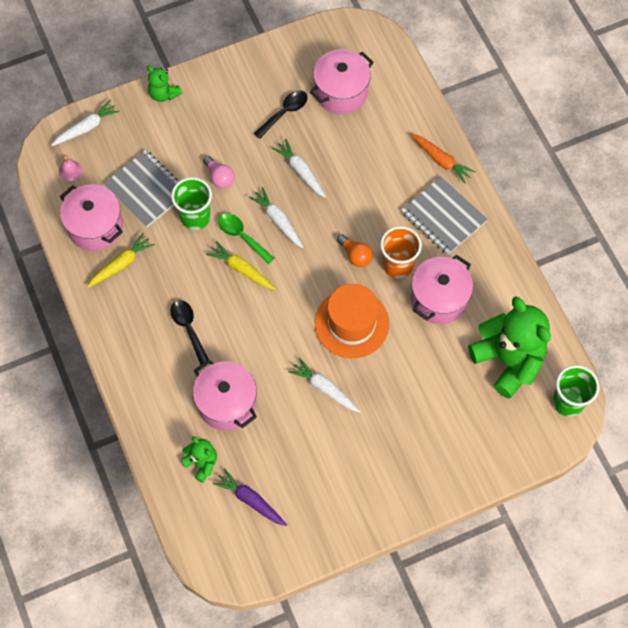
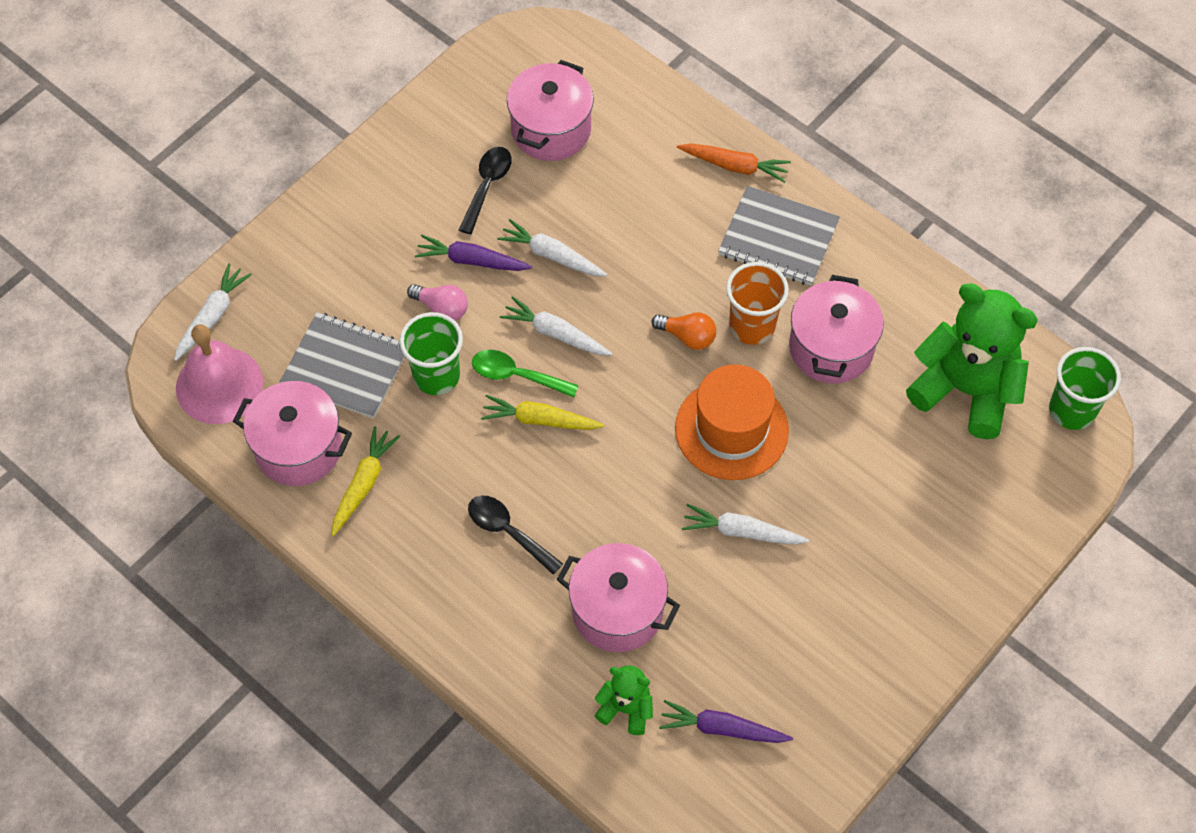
camera: 25 degrees left, 5 degrees down
(70, 170) = (219, 385): pink bell -> pink bell, size x2.38
(164, 94) = (301, 227): green teddy bear -> none
(252, 155) = (472, 261): none -> purple carrot

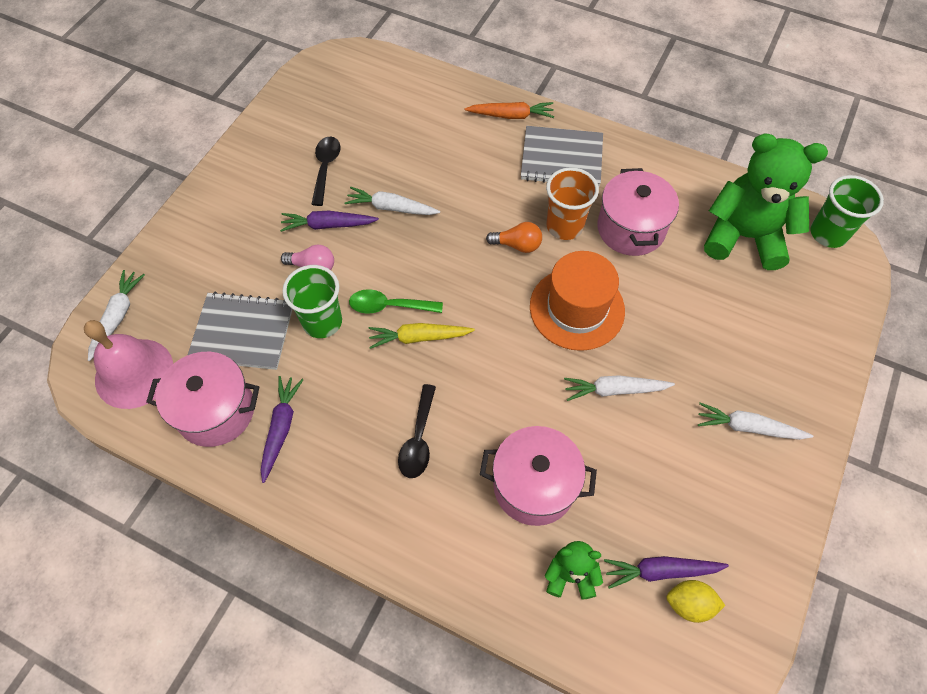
camera: 15 degrees left, 0 degrees up
(363, 484) = (281, 429): yellow carrot -> purple carrot
(508, 532) = (418, 439): black spoon -> black spoon turned 105 degrees counterclockwise
(551, 129) = (364, 118): pink pot -> none
(556, 334) = (412, 266): white carrot -> white carrot (748, 427)
(740, 767) = (689, 604): none -> yellow lemon

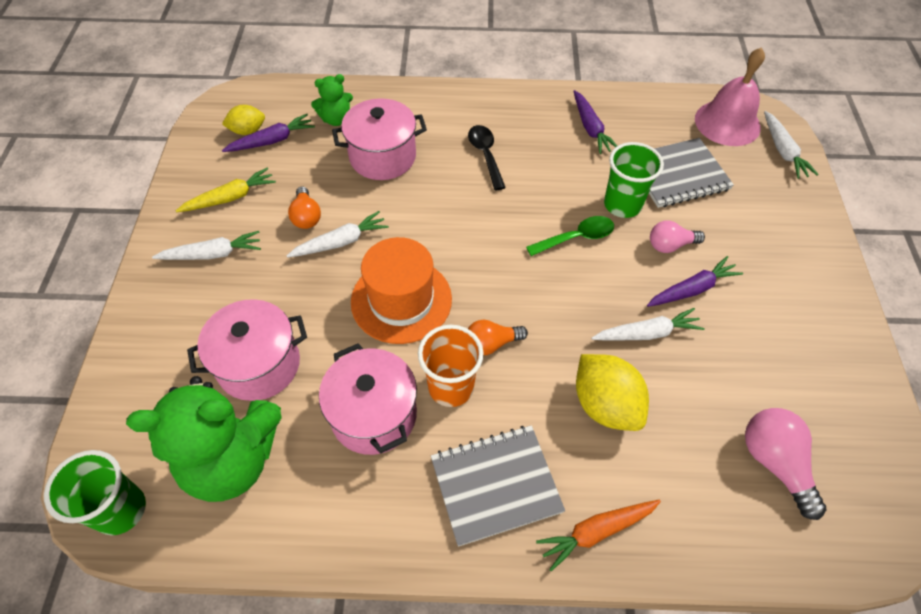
camera: 155 degrees right, 5 degrees down
(216, 411) = (645, 122): pink pot -> pink pot (259, 364)
(325, 168) = (752, 352): black spoon -> none
(373, 107) = (775, 463): none -> pink light bulb
(419, 338) = (532, 222): yellow carrot -> yellow carrot (230, 198)
(458, 175) = (605, 405): none -> yellow lemon
(642, 436) = (306, 216): none -> orange light bulb

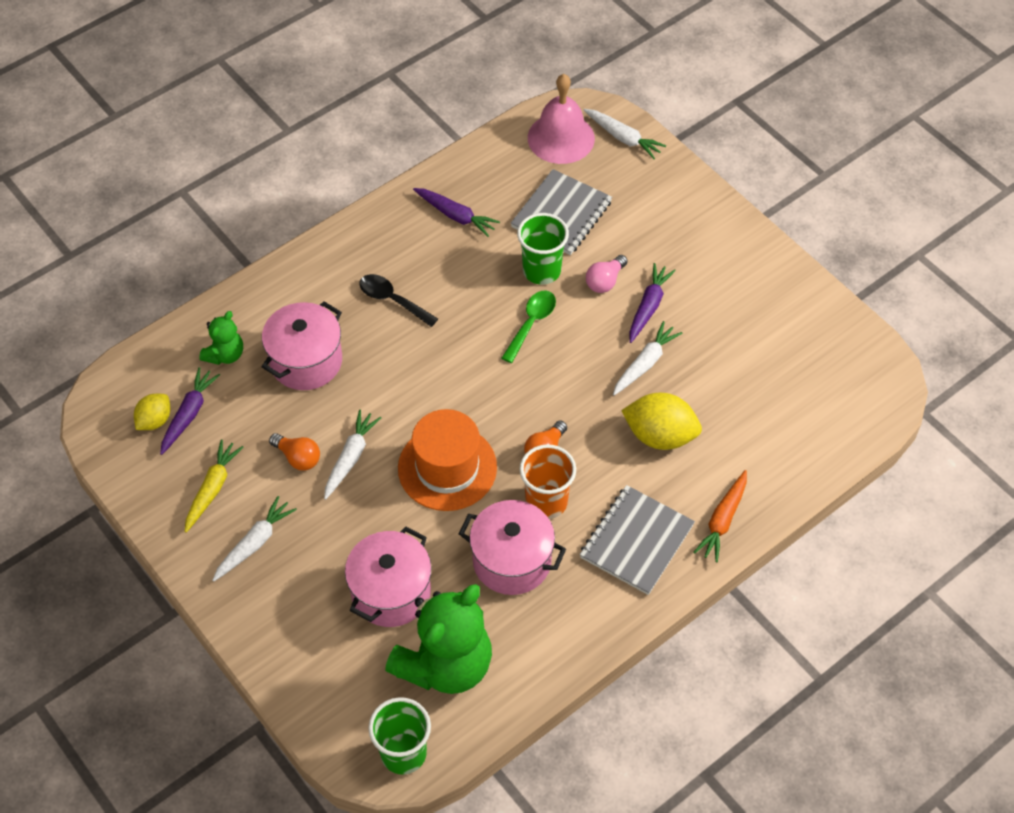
camera: 40 degrees left, 0 degrees up
(775, 463) = (793, 394): pink light bulb -> none

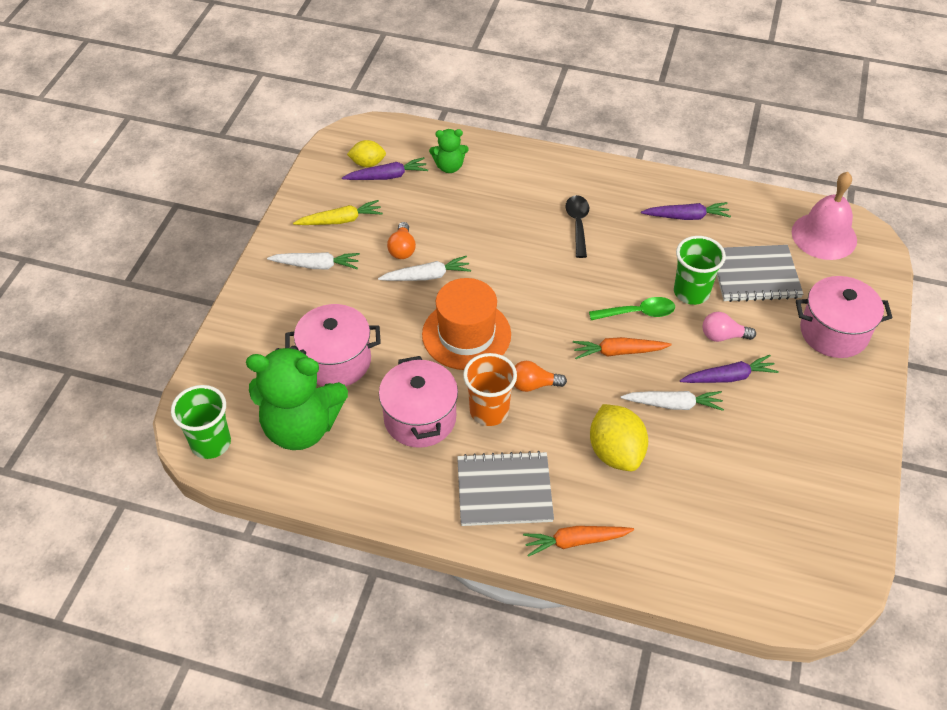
camera: 55 degrees right, 5 degrees down
(306, 361) = (483, 209): pink pot -> pink pot (833, 332)
(455, 215) = (686, 217): purple carrot -> purple carrot turned 90 degrees counterclockwise
(561, 365) = (619, 352): none -> orange carrot
(623, 137) = (869, 272): white carrot -> none

